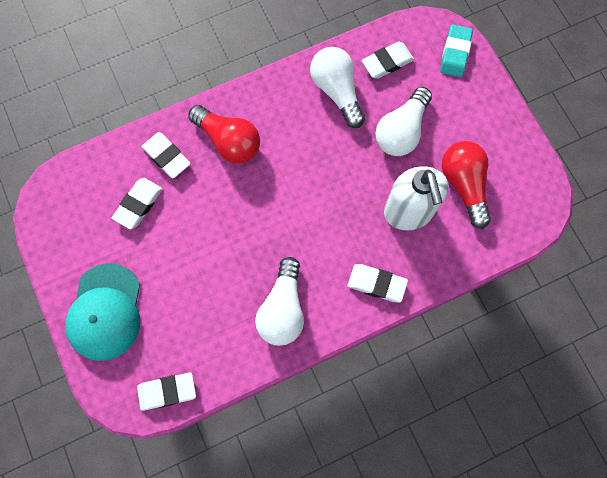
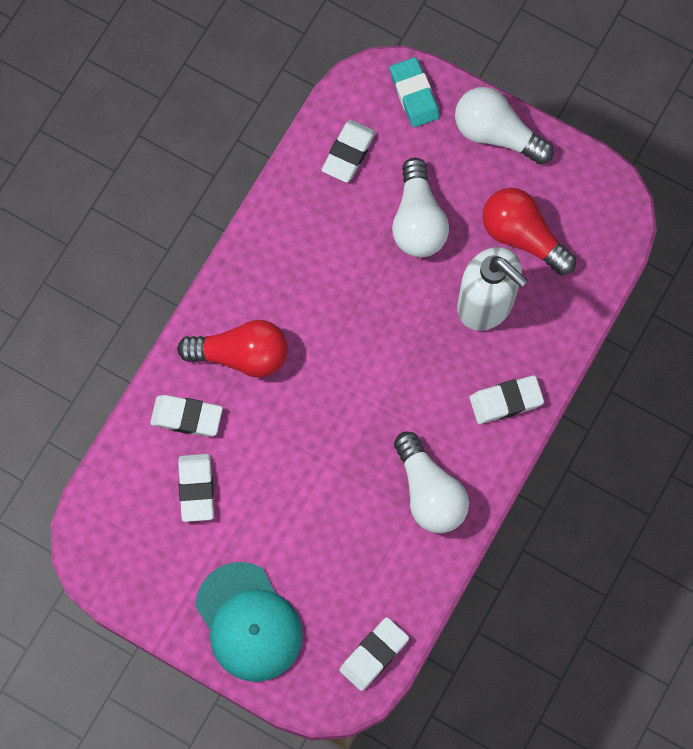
camera: 35 degrees left, 0 degrees up
(337, 91) = (317, 221): white light bulb -> white light bulb (496, 134)

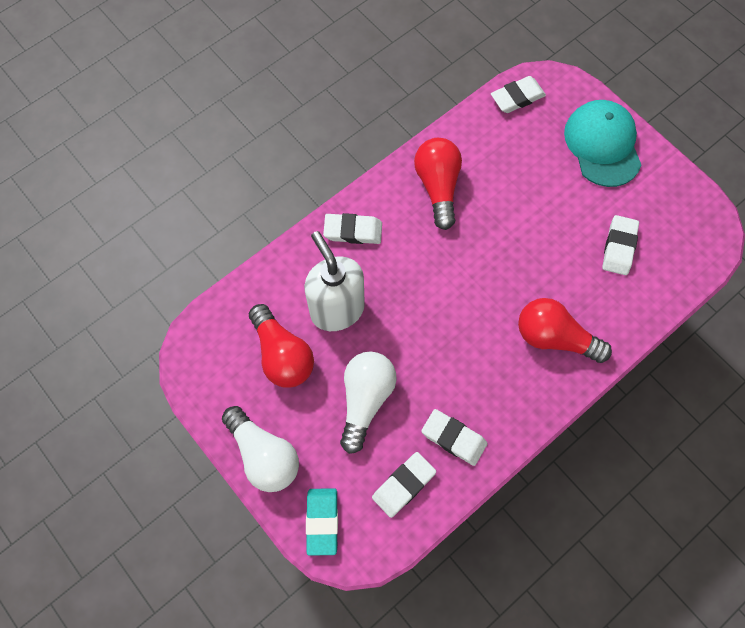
camera: 160 degrees left, 5 degrees down
(186, 417) = (613, 303): white eraser -> white eraser (453, 438)
(429, 492) = (438, 187): white light bulb -> red light bulb

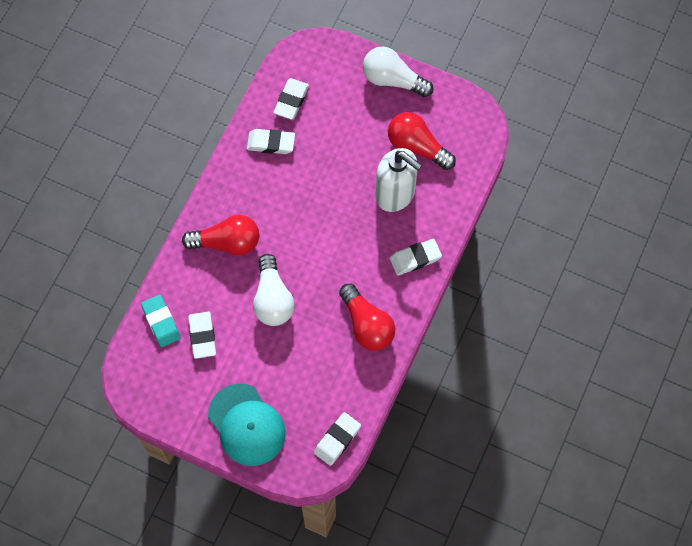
camera: 155 degrees right, 0 degrees up
(322, 521) = (333, 58): turquoise eraser -> turquoise eraser (161, 322)
(365, 400) = (343, 142): white light bulb -> white light bulb (272, 299)

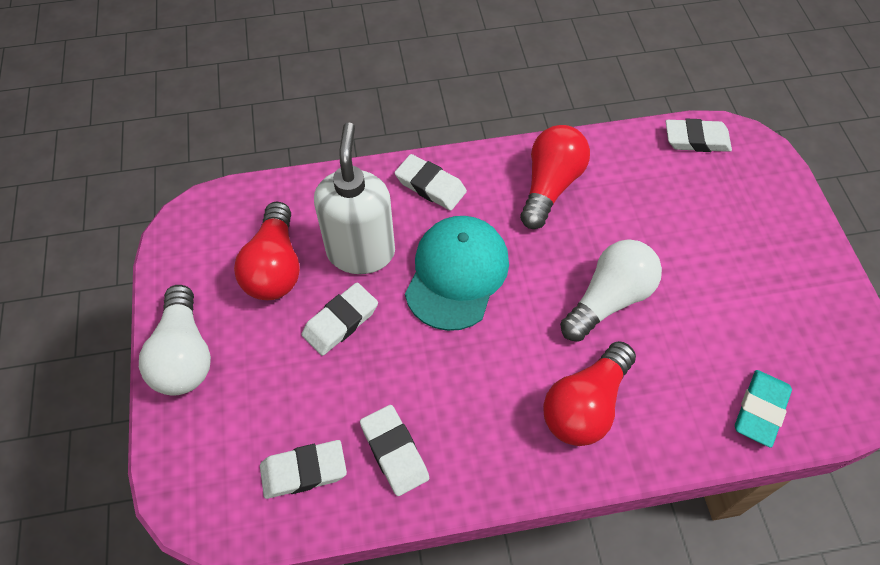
camera: 125 degrees left, 10 degrees down
(202, 336) = (727, 346): white eraser -> white eraser (340, 321)
(227, 242) = (585, 405): red light bulb -> red light bulb turned 105 degrees counterclockwise
(247, 425) = (771, 229): turquoise cap -> turquoise cap (457, 274)

